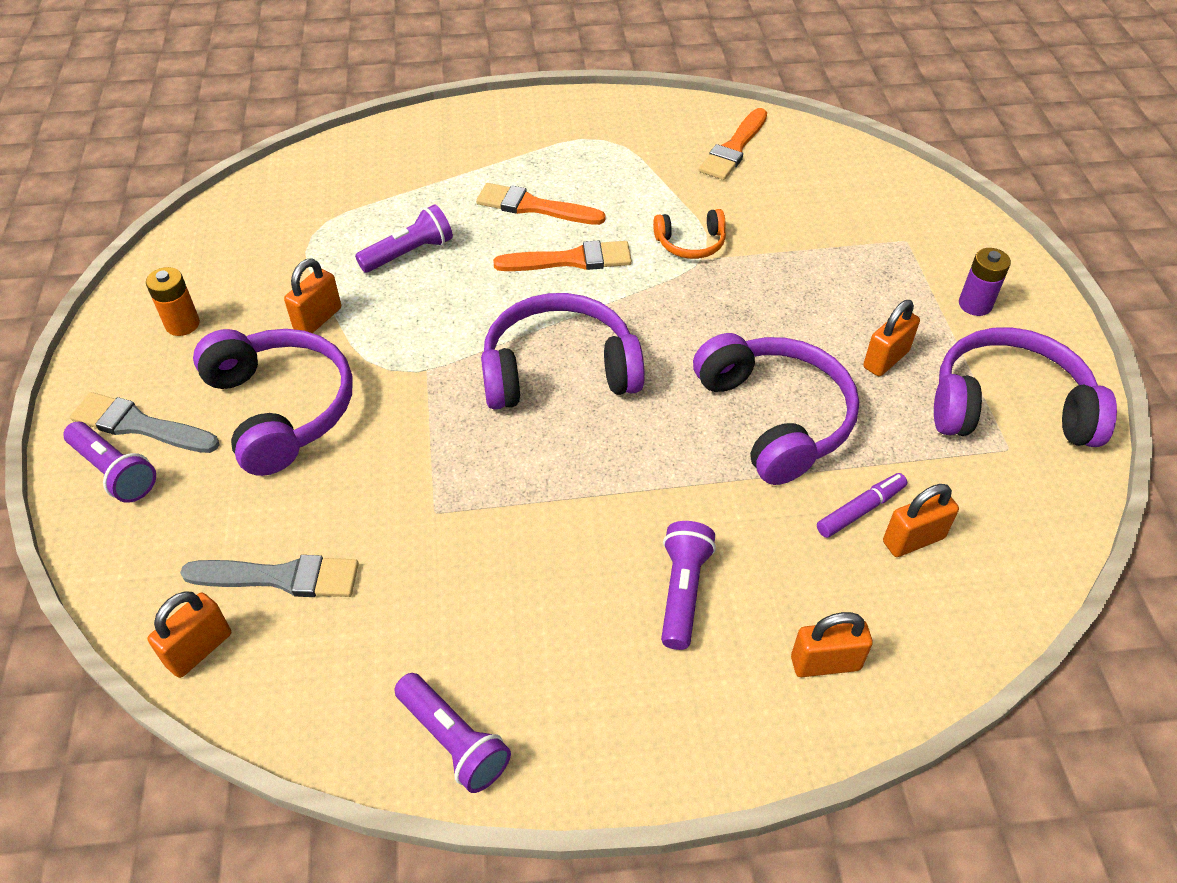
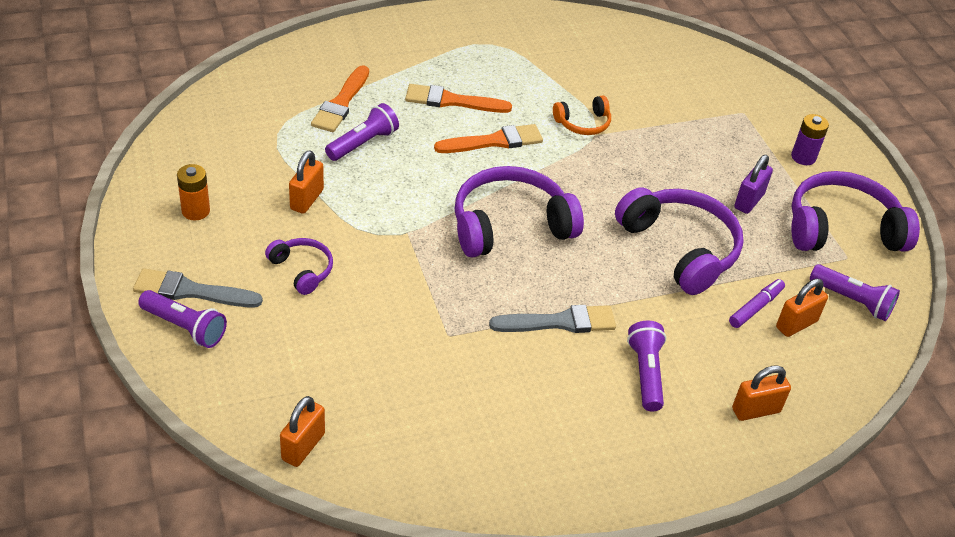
camera: 15 degrees left, 5 degrees down
(281, 409) = (302, 270): purple headphones -> purple headphones, size x0.51
(281, 577) = (347, 391): grey brush -> grey brush (559, 322)
(454, 741) = (513, 487): purple flashlight -> purple flashlight (852, 301)
(734, 148) = (596, 47): orange brush -> orange brush (341, 103)
(885, 359) = (749, 201): orange padlock -> purple padlock

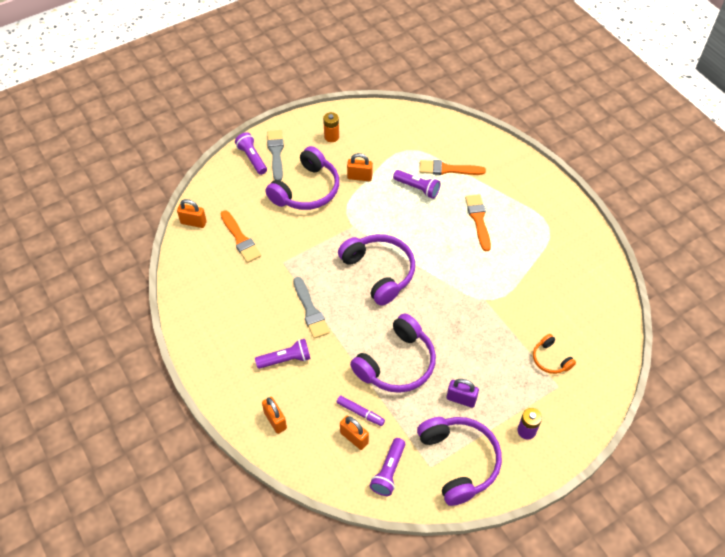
camera: 80 degrees right, 10 degrees up
(185, 327) = (252, 158): purple flashlight -> purple flashlight turned 135 degrees clockwise
(302, 270) = (306, 190): purple headphones -> purple headphones, size x1.97
(494, 141) = (451, 249): orange brush -> orange brush (240, 239)
(583, 123) = (493, 292): orange headphones -> orange headphones (550, 359)

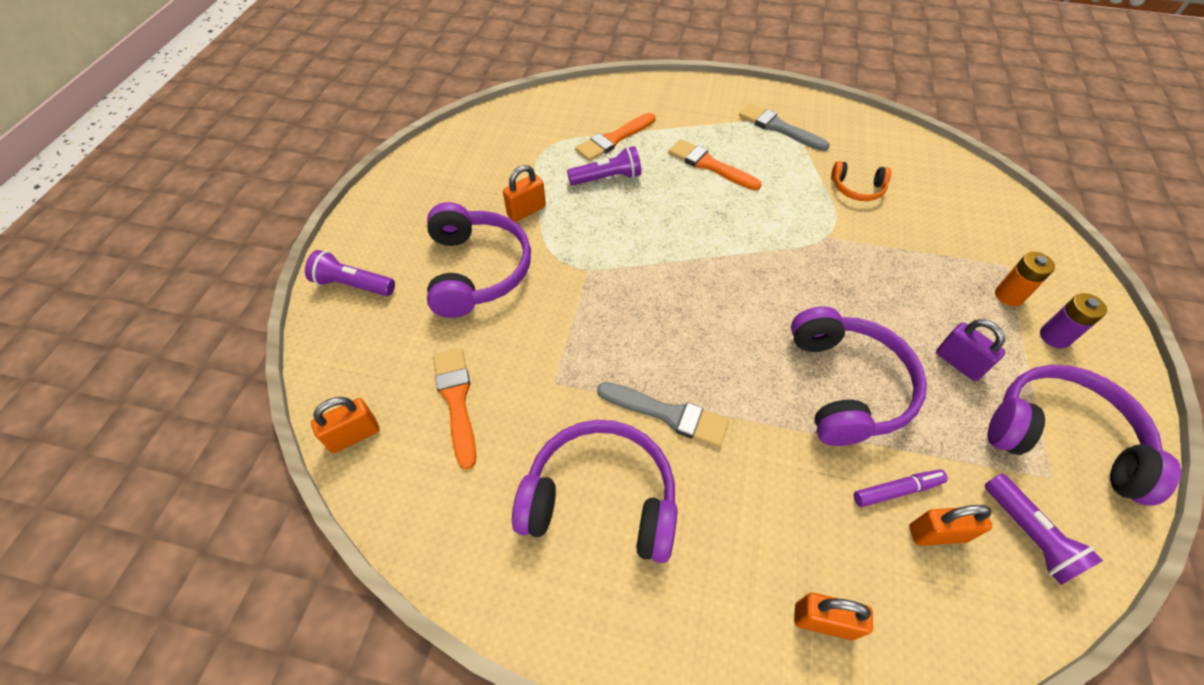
camera: 45 degrees left, 0 degrees up
(240, 239) = (456, 400): orange brush -> orange brush turned 120 degrees counterclockwise
(276, 153) = (381, 256): grey brush -> grey brush (778, 127)
(286, 359) = (722, 512): purple flashlight -> none
(331, 137) = (436, 191): orange battery -> orange battery (1009, 295)
(379, 272) = (685, 296): purple headphones -> purple headphones (600, 498)
(461, 399) = (958, 363): purple padlock -> purple padlock turned 75 degrees clockwise
(550, 359) = (962, 245): orange headphones -> orange headphones (857, 189)

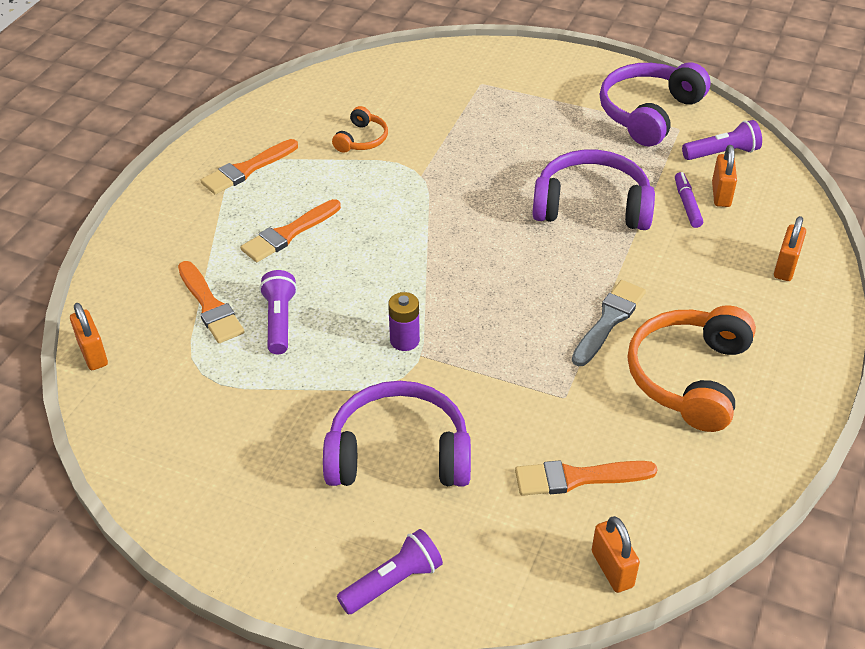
camera: 80 degrees left, 10 degrees down
(353, 285) = (393, 582): purple flashlight -> purple flashlight turned 150 degrees counterclockwise
(526, 211) = (312, 400): orange padlock -> orange padlock (93, 354)
(600, 498) = (689, 377): purple headphones -> orange headphones
(778, 127) = (247, 169): grey brush -> orange brush
(958, 363) = (577, 140): purple padlock -> none
(1009, 295) = (514, 93): orange battery -> none
(1054, 337) = (559, 85): purple battery -> purple battery (404, 340)

